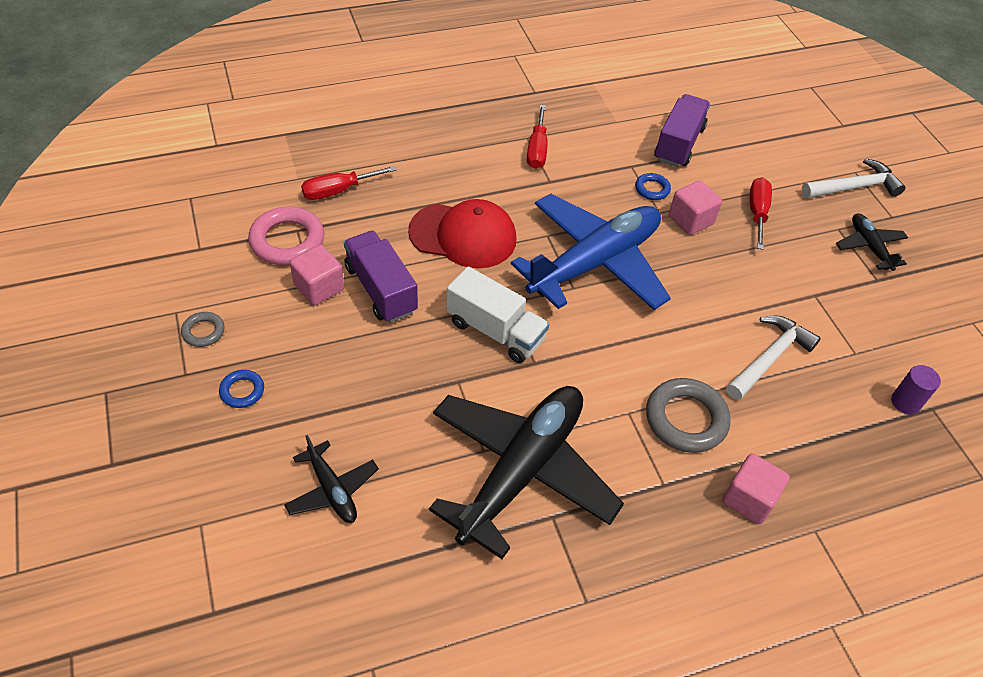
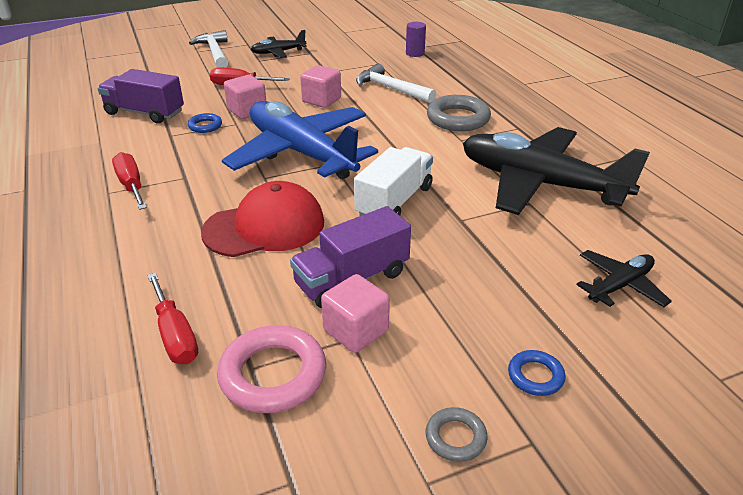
camera: 90 degrees left, 15 degrees down
(463, 235) = (264, 227): red cap -> red cap turned 60 degrees clockwise
(537, 150) = (131, 185): red screwdriver -> red screwdriver turned 120 degrees counterclockwise
(749, 499) = (513, 101): pink cube -> pink cube (321, 100)

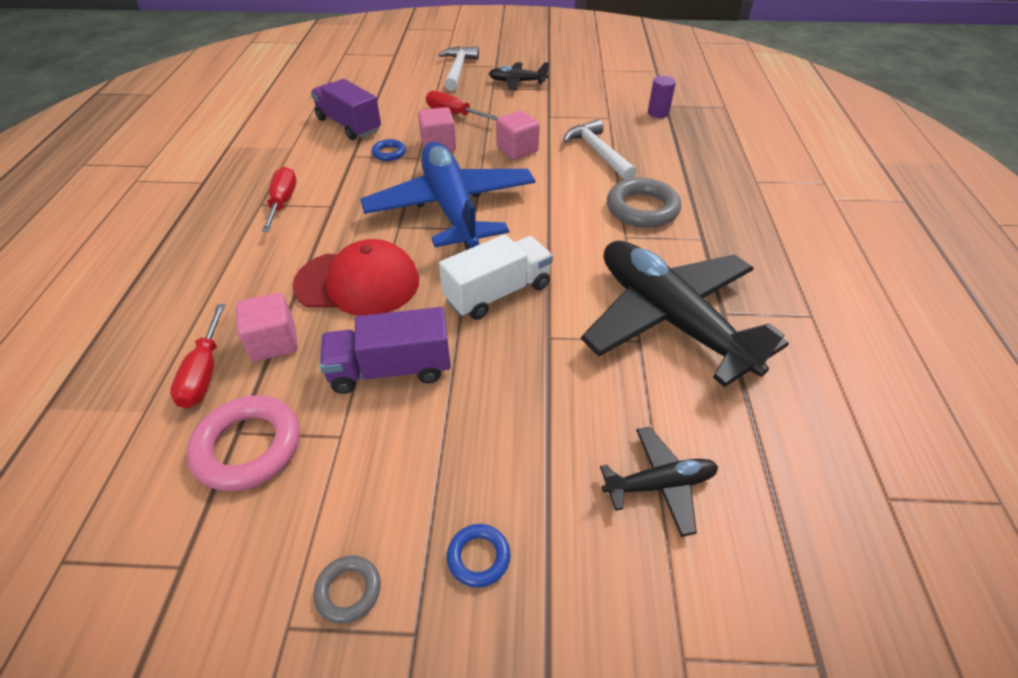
camera: 25 degrees right, 10 degrees up
(356, 331) = (351, 429): pink cube -> pink cube (274, 342)

